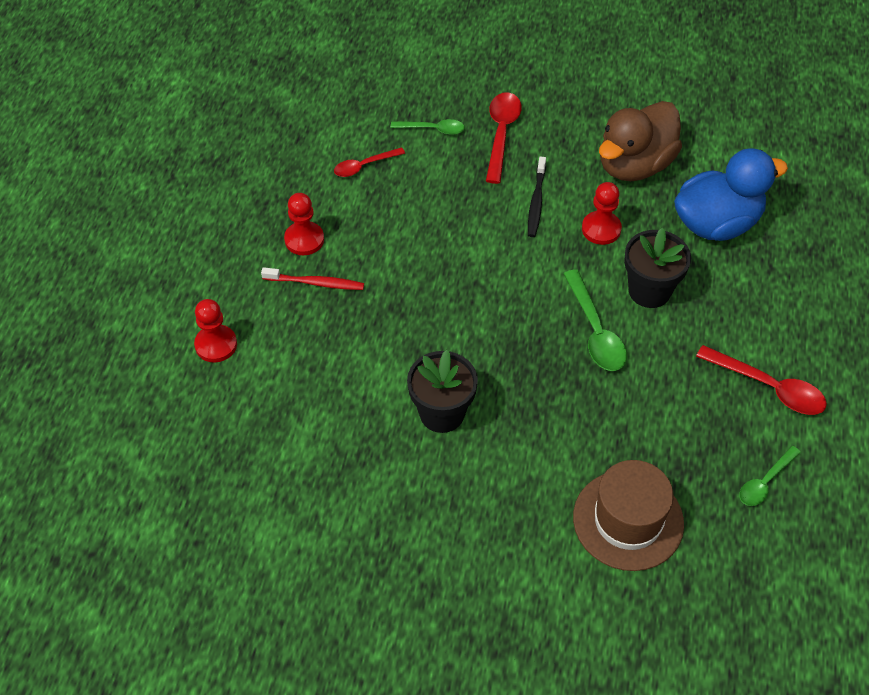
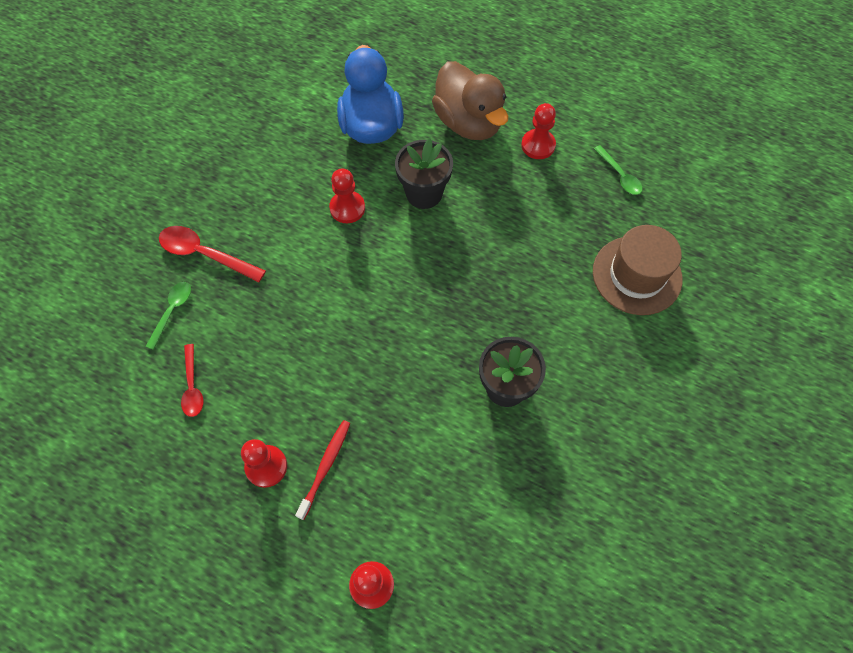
camera: 75 degrees left, 10 degrees up
(536, 202) = (298, 248): black toothbrush -> none
(595, 331) = (453, 244): green spoon -> none
(634, 165) = (286, 162): brown duck -> brown duck (468, 123)
(769, 387) = (538, 145): red spoon -> red pawn

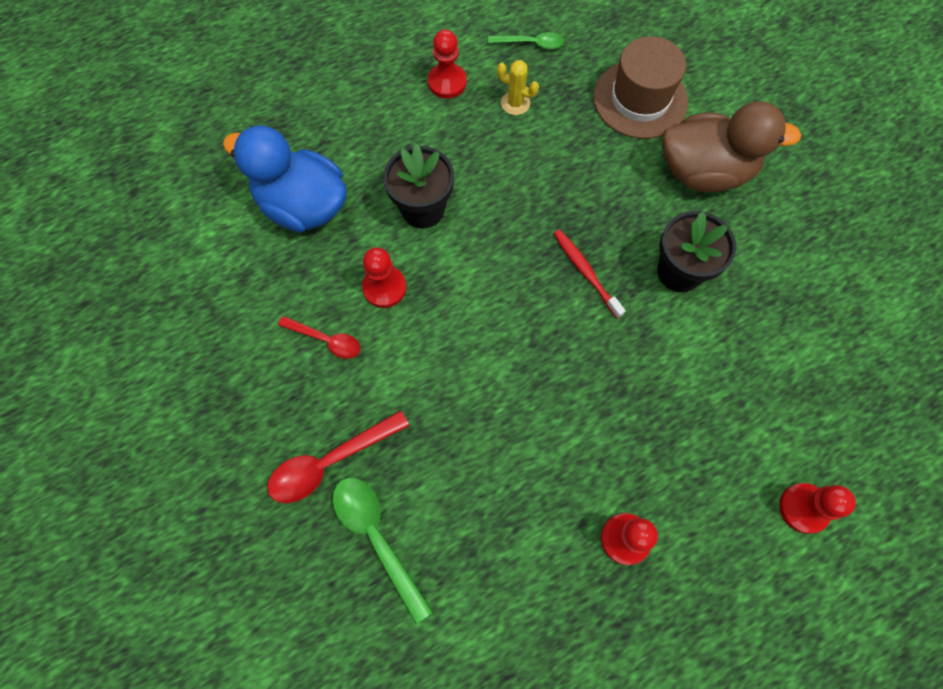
camera: 55 degrees left, 5 degrees up
(172, 311) = (376, 537): green spoon -> green spoon, size x1.58
(192, 386) = (485, 565): red spoon -> red spoon (326, 340)
(325, 467) = (660, 481): red toothbrush -> red toothbrush (585, 272)
(468, 123) = (373, 120): brown duck -> brown duck (704, 172)
(558, 196) = (515, 103): none -> yellow cactus

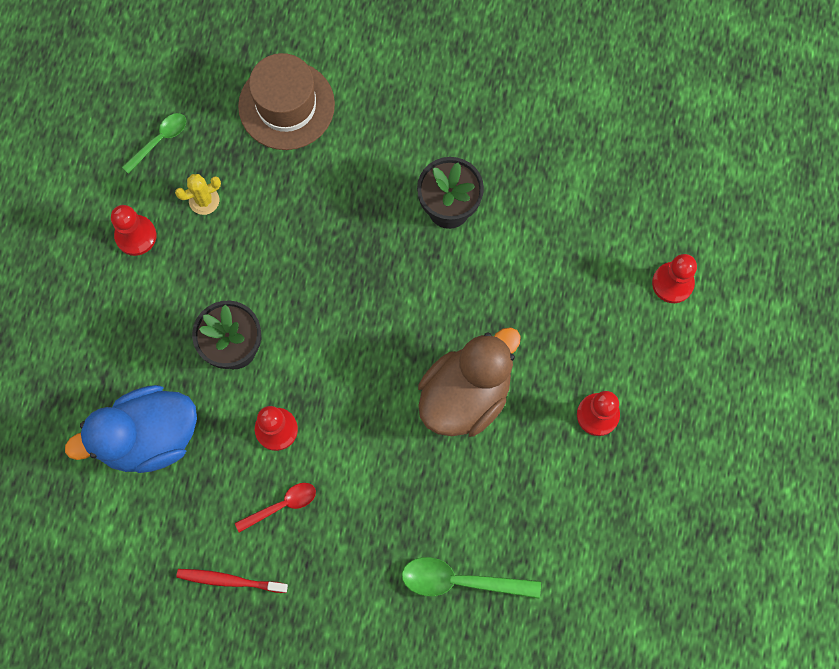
camera: 50 degrees left, 5 degrees up
(330, 462) = (379, 573): red spoon -> none
(585, 272) = (391, 274): red toothbrush -> red toothbrush (229, 580)
(704, 172) = (388, 117): brown duck -> brown duck (465, 395)

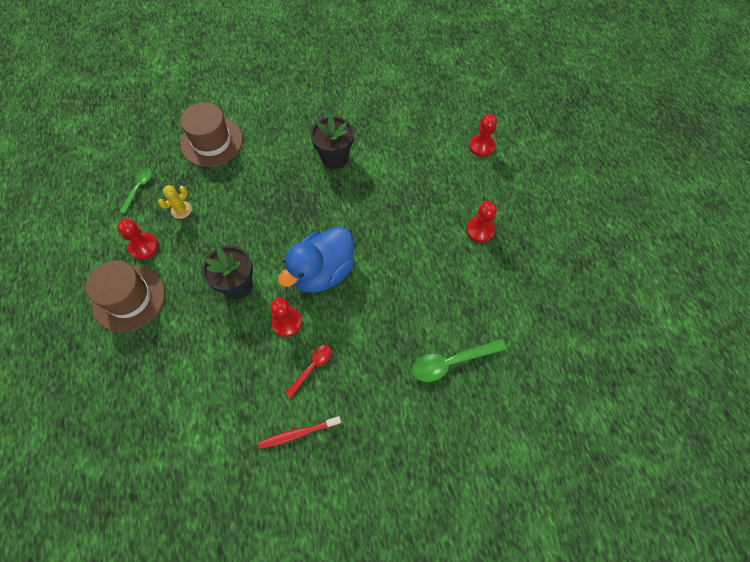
camera: 25 degrees left, 10 degrees down
(92, 304) = (129, 298): none -> brown hat
(149, 437) = (201, 364): blue duck -> blue duck (322, 272)
(465, 395) = (396, 252): brown duck -> none

